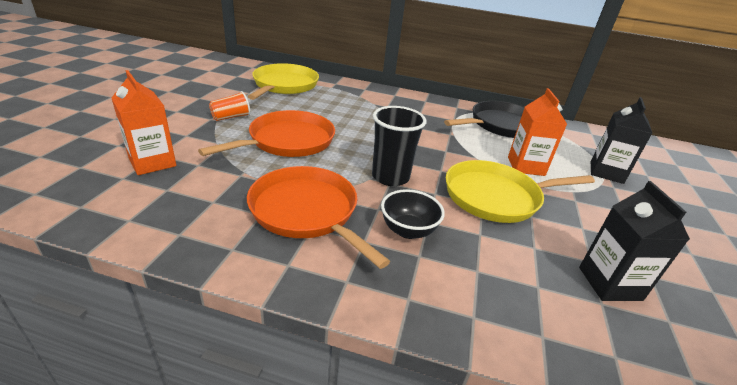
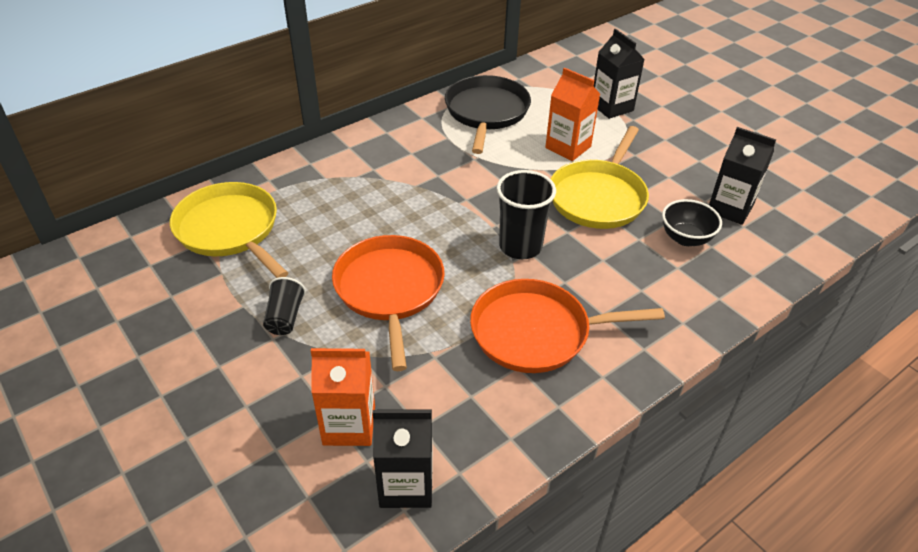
camera: 50 degrees left, 10 degrees up
(106, 200) = (406, 484): none -> black carton
(231, 117) = (285, 317): orange cup -> black cup
(408, 230) = (607, 279): black bowl -> black bowl (685, 238)

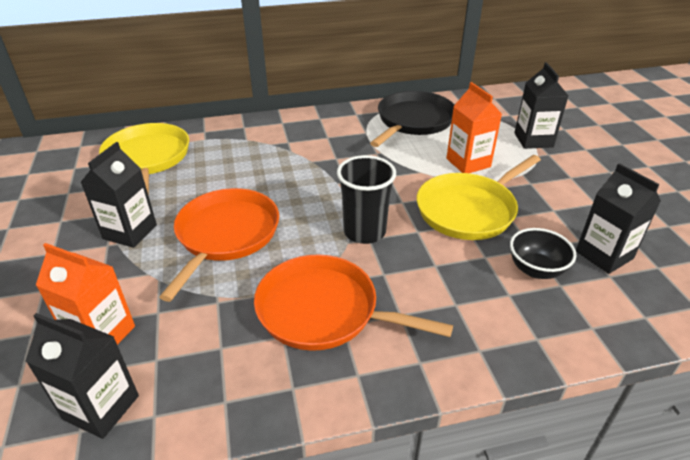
camera: 25 degrees right, 5 degrees down
(285, 317) = (130, 232): black cup -> black carton

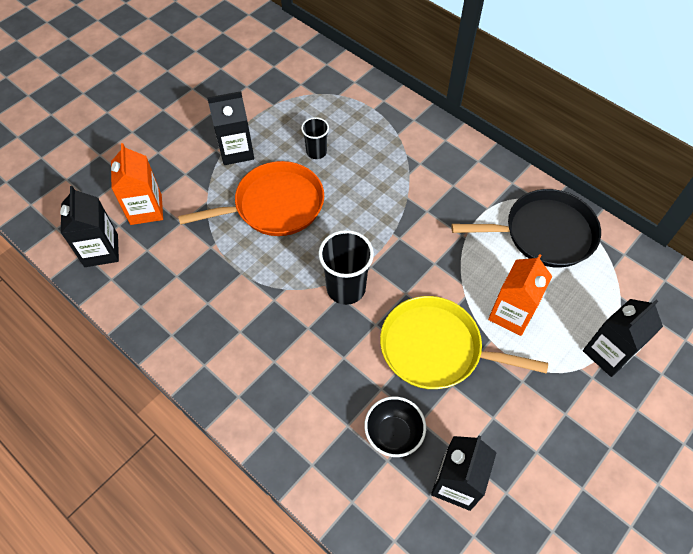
camera: 55 degrees right, 20 degrees up
(147, 158) = (319, 95): yellow pan -> none
(203, 185) = (316, 152): none -> black cup
(323, 310) = (245, 311): orange pan -> none

